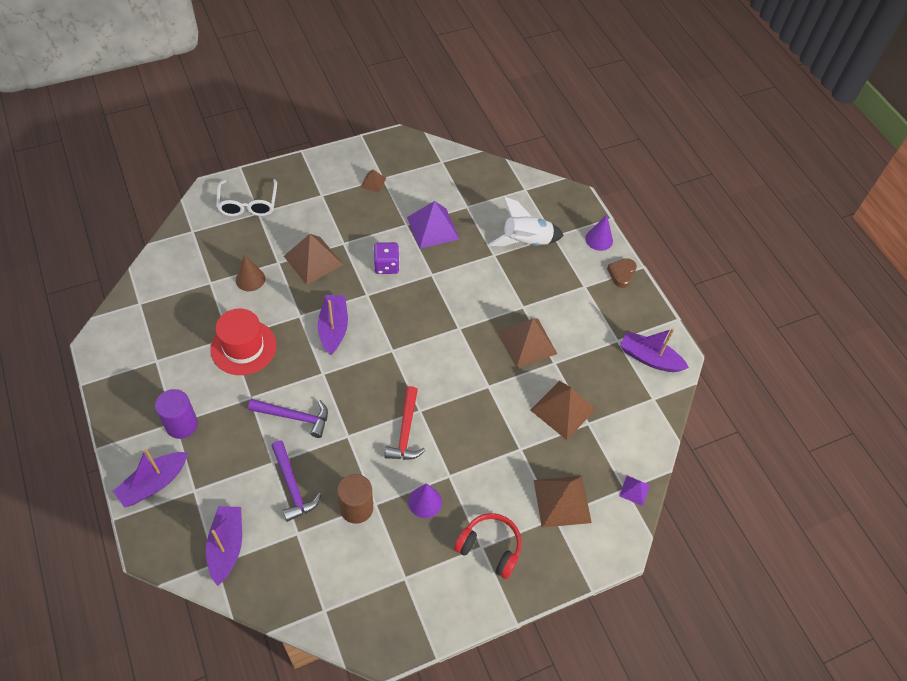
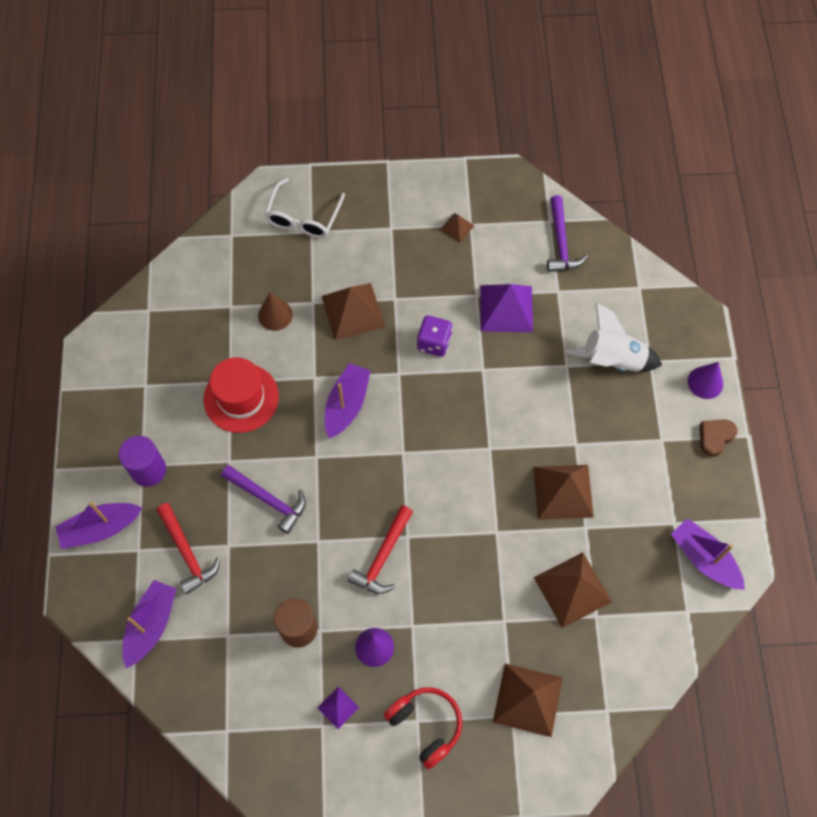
camera: 25 degrees right, 10 degrees up
(238, 478) = (187, 552): none -> red hammer
(292, 486) = (240, 579): purple hammer -> purple hammer (561, 242)
(634, 490) = (617, 716): purple pyramid -> purple pyramid (338, 707)

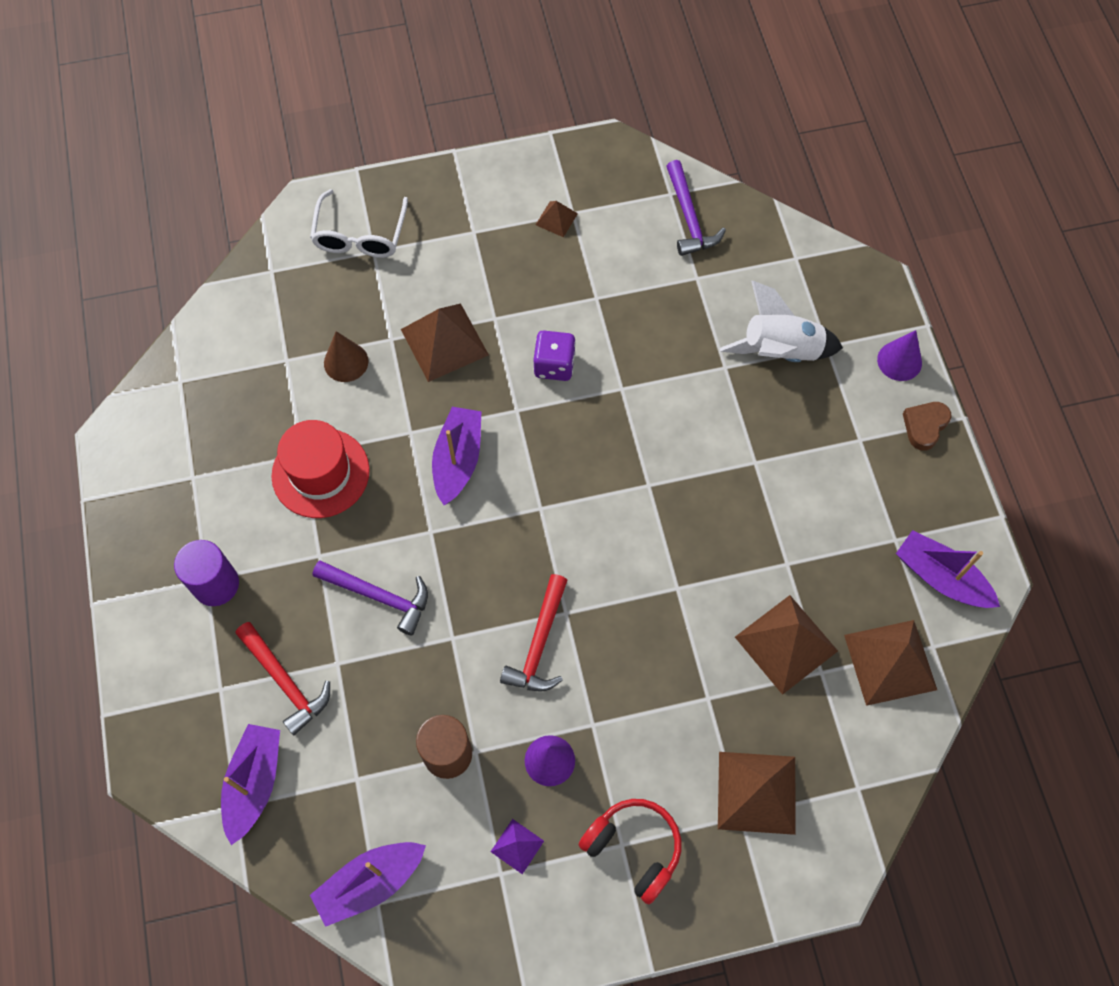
camera: 10 degrees left, 0 degrees up
(101, 528) = (166, 670): purple boat -> purple boat (370, 883)
(506, 308) = (637, 309): purple pyramid -> none
(563, 492) = (751, 524): brown pyramid -> brown pyramid (890, 662)

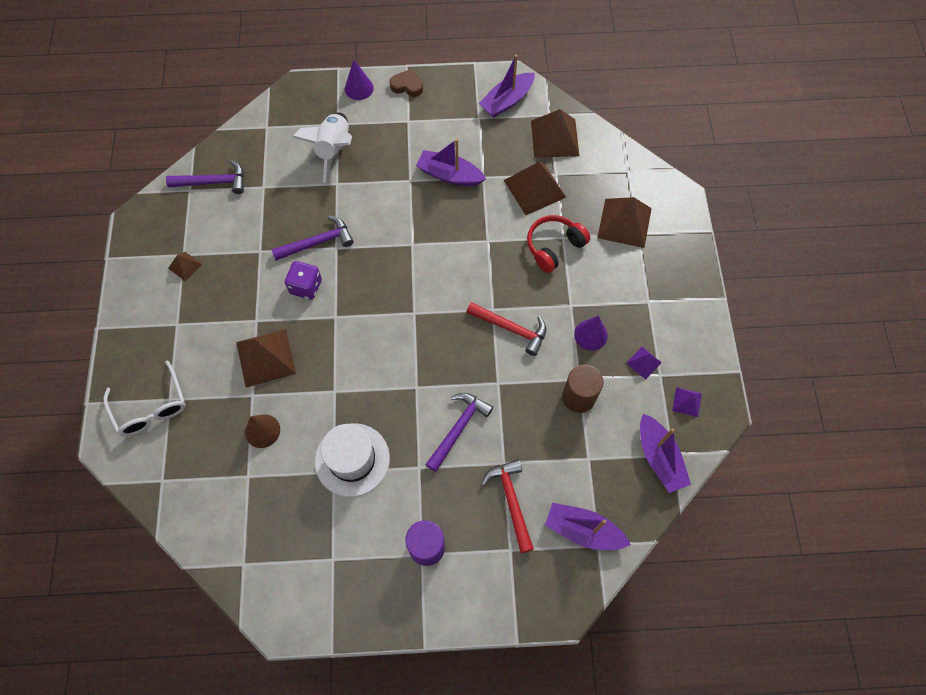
camera: 80 degrees left, 0 degrees up
(285, 681) = (511, 501): red hammer -> red hammer turned 75 degrees counterclockwise
(320, 473) = (352, 459): red hat -> white hat
(360, 235) = (151, 407): white glasses -> white glasses turned 45 degrees clockwise
(458, 460) = (365, 361): purple boat -> purple boat (449, 175)
(463, 919) = (687, 402): none -> purple pyramid
(624, 363) = (317, 242): none -> purple hammer
(633, 849) = (651, 295): red headphones -> red headphones (554, 247)
(924, 426) = (407, 86): brown heart -> brown heart turned 150 degrees clockwise

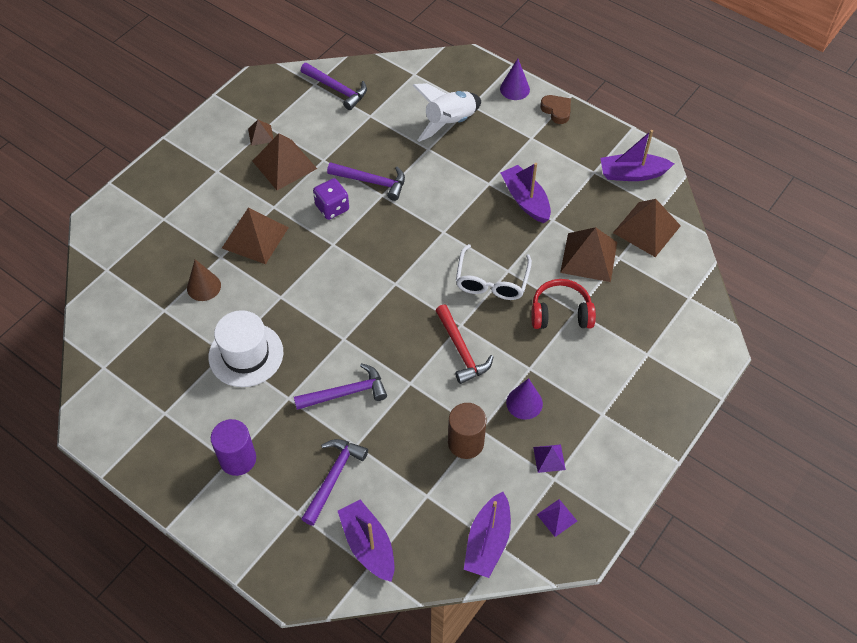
camera: 40 degrees right, 10 degrees down
(151, 407) = (146, 215): white glasses -> white glasses (492, 281)
(511, 501) = (333, 478): red hammer -> purple hammer
(624, 223) = (643, 337): brown pyramid -> brown pyramid (284, 164)

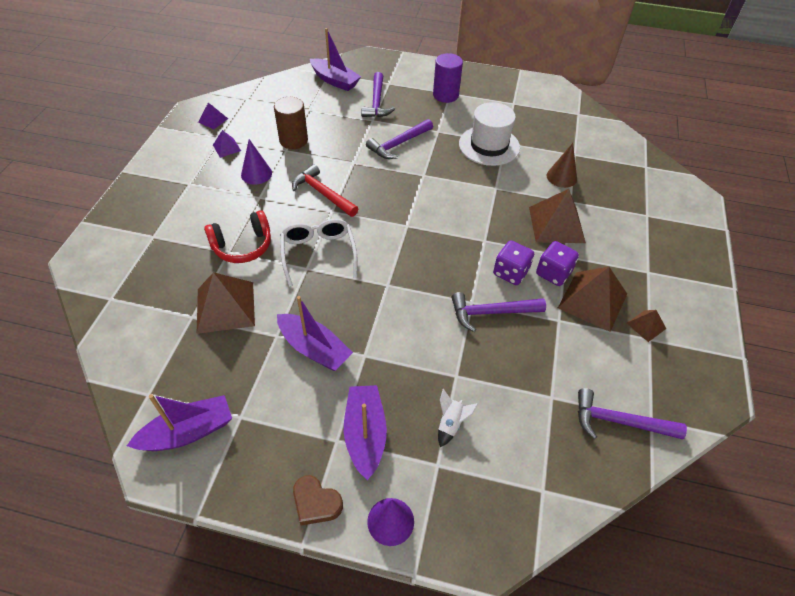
camera: 155 degrees right, 5 degrees down
(296, 195) = (553, 273): none -> purple dice
(449, 123) = (451, 424): white rocket -> white rocket, size x0.48
(488, 541) = (258, 99): purple boat -> purple boat (365, 434)
(647, 229) = (162, 360): brown pyramid -> none

